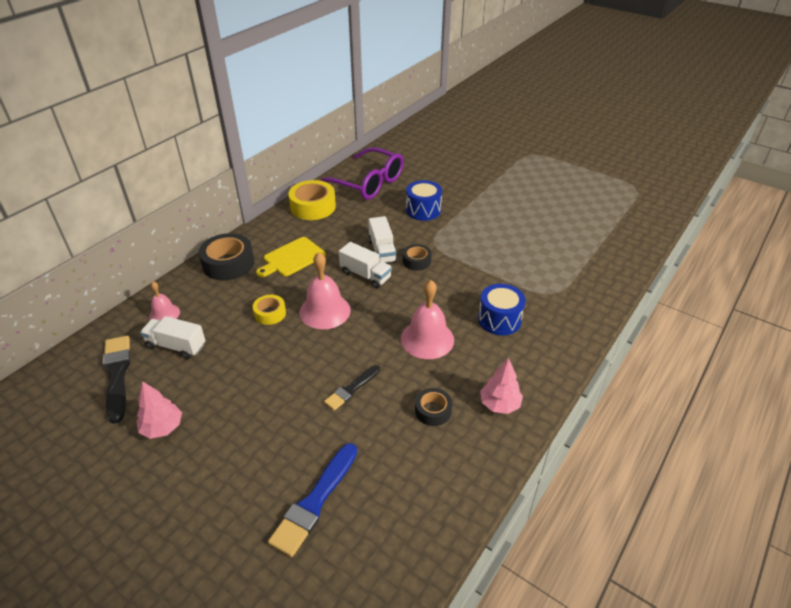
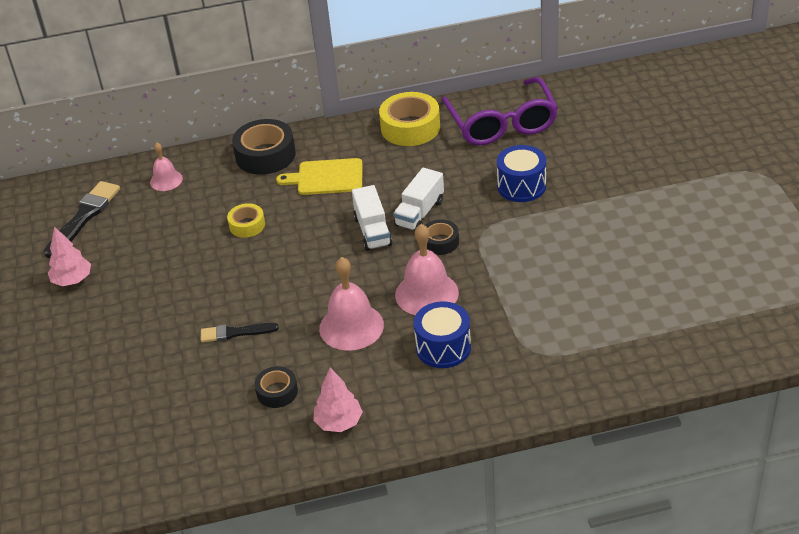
camera: 45 degrees right, 0 degrees up
(176, 346) = (146, 215): white truck -> none
(315, 501) = (112, 402): blue brush -> none
(325, 311) = (294, 248): pink bell -> pink bell (426, 293)

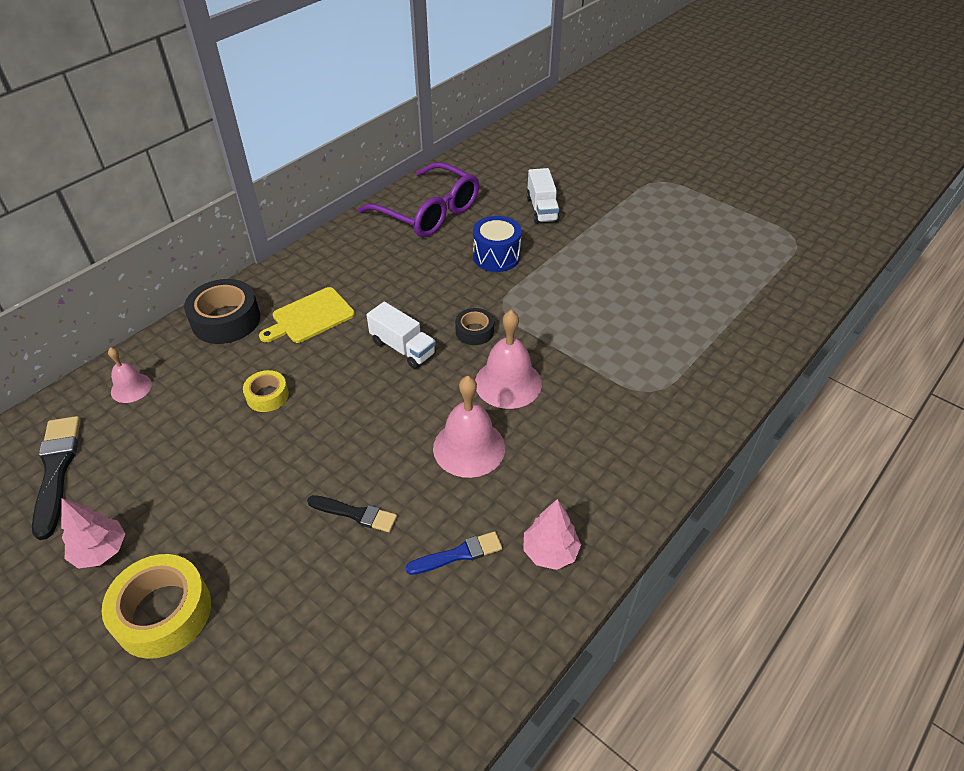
camera: 40 degrees left, 5 degrees up
(235, 333) = (355, 514): black brush -> black brush turned 120 degrees counterclockwise
(277, 392) = (458, 554): black tape -> blue brush
(410, 127) = (350, 243): yellow tape -> yellow tape (163, 613)
(419, 213) = (431, 314): white truck -> white truck (542, 209)
(443, 347) = (571, 425): blue drum -> none

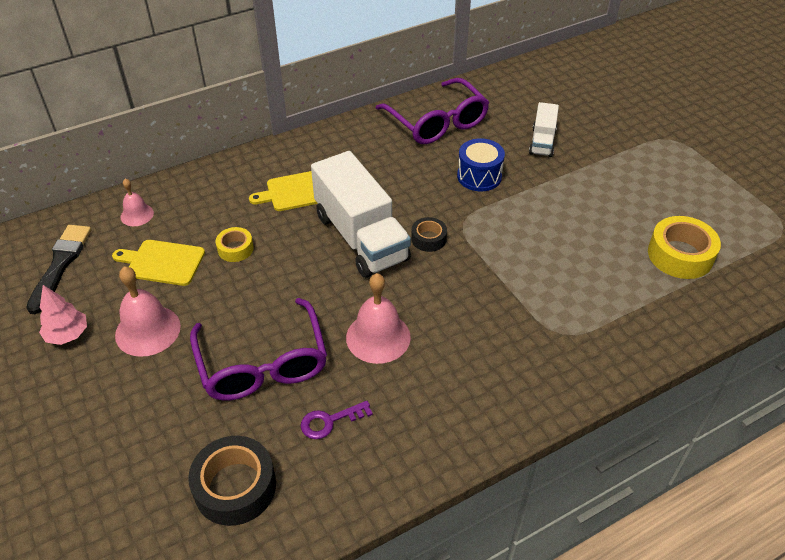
camera: 20 degrees right, 0 degrees up
(163, 613) = (92, 394): yellow tape -> yellow tape (680, 255)
(186, 434) = (162, 262): none -> yellow cutting board
(226, 320) = (229, 177): black tape -> black tape (235, 487)
(355, 514) = (263, 364): black brush -> purple glasses
(403, 348) = (361, 237): white truck -> white truck, size x1.95
(458, 554) = (329, 421): blue brush -> purple key
(508, 383) = (437, 291): pink bell -> pink bell (148, 330)
(550, 552) = (406, 443): pink tree -> none

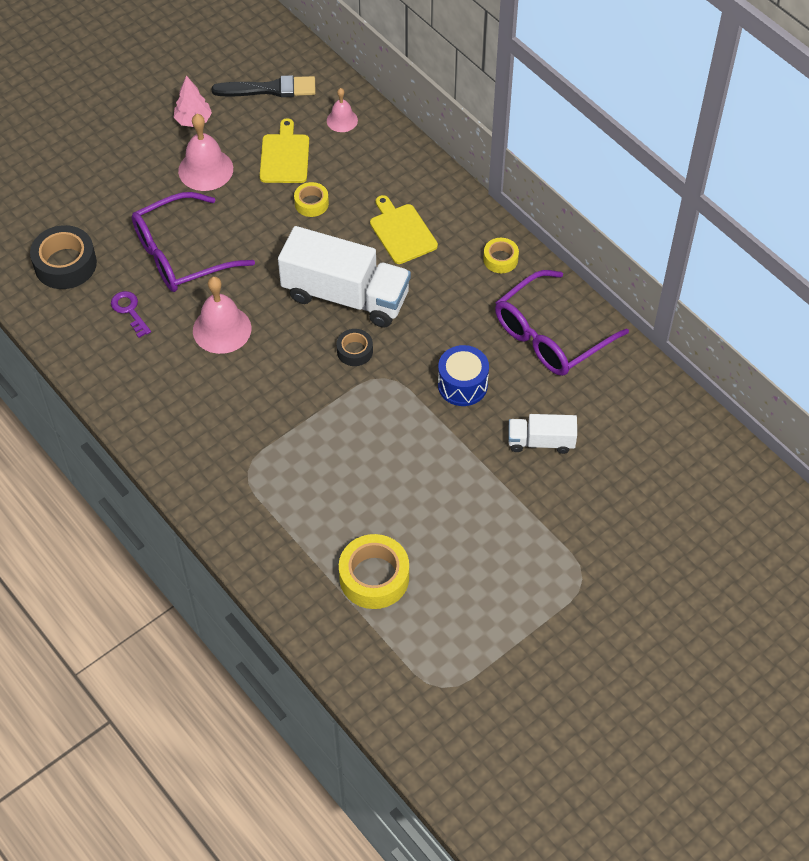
camera: 80 degrees right, 10 degrees up
(349, 137) = (500, 259): none -> yellow tape
(361, 237) = (346, 296): white truck -> white truck turned 120 degrees counterclockwise

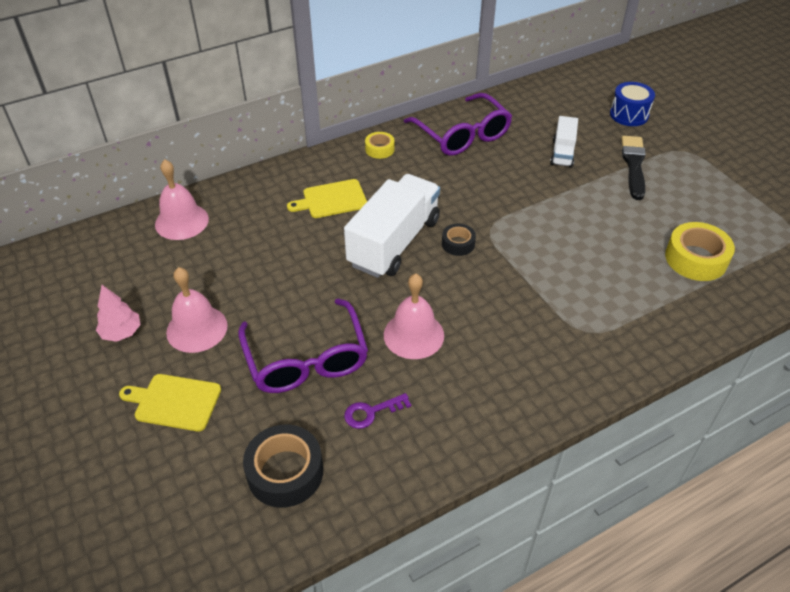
camera: 80 degrees left, 10 degrees down
(269, 89) = (112, 268): black brush -> black brush (633, 165)
(284, 156) = (208, 266): yellow cutting board -> yellow cutting board (174, 402)
(311, 203) = (276, 253): yellow tape -> none
(342, 120) = (181, 221): pink bell -> pink bell, size x1.72
(462, 385) = (504, 185): blue drum -> blue drum (629, 115)

